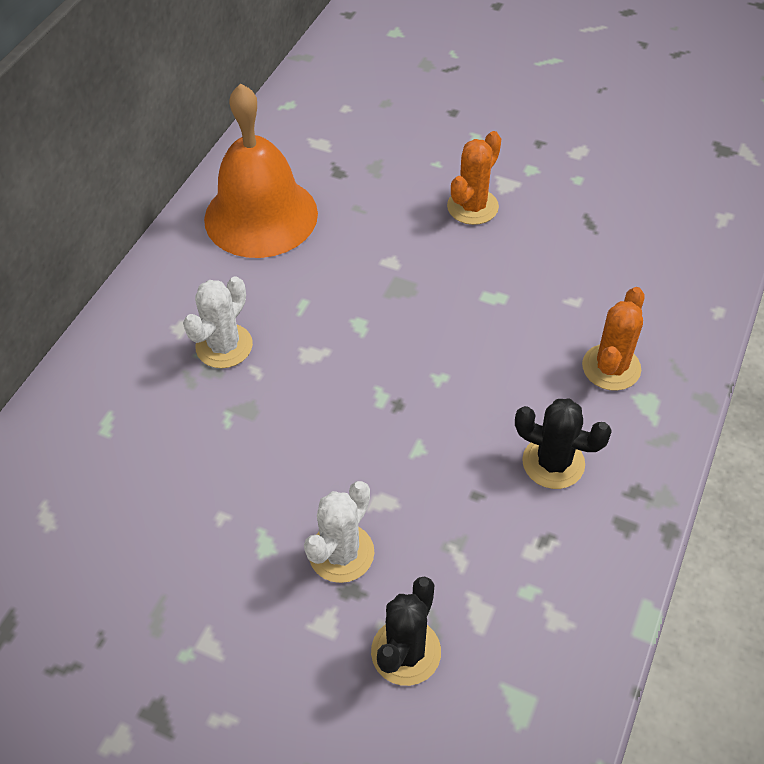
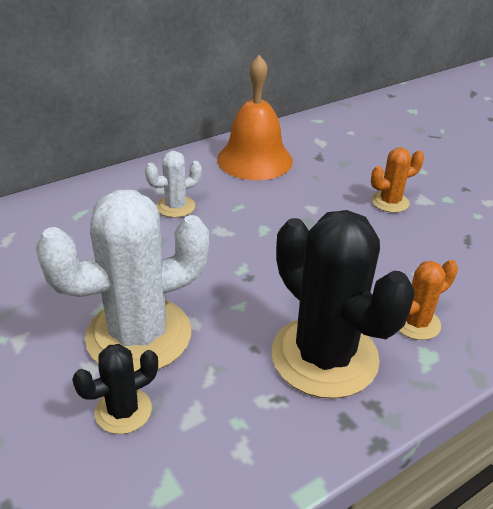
camera: 30 degrees right, 15 degrees down
(341, 553) = (139, 335): white cactus -> white cactus, size x2.10
(553, 462) = (324, 356): black cactus -> black cactus, size x2.10

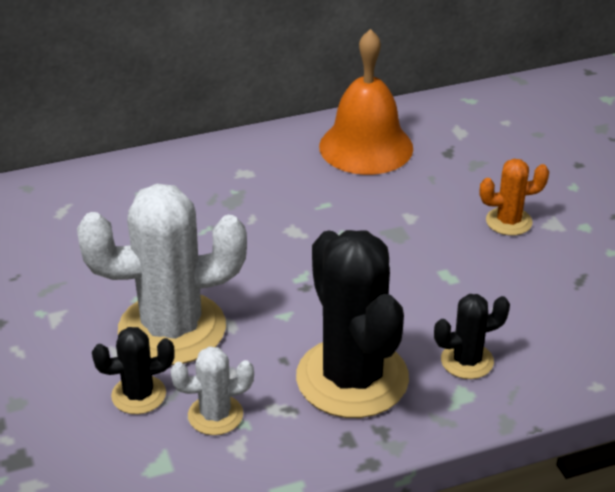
camera: 15 degrees right, 0 degrees up
(176, 207) = (252, 196): white cactus -> white cactus (215, 415)
(416, 323) = (467, 361): orange cactus -> black cactus

